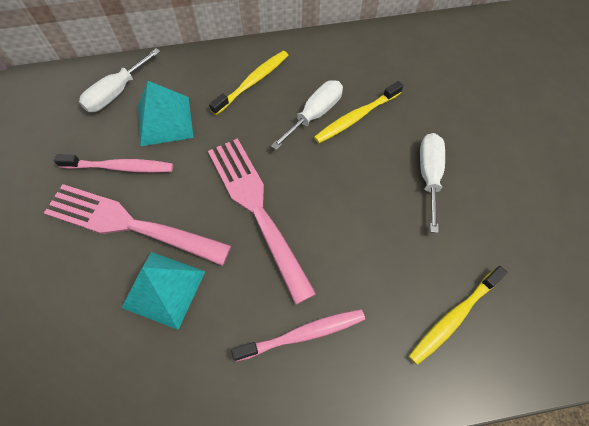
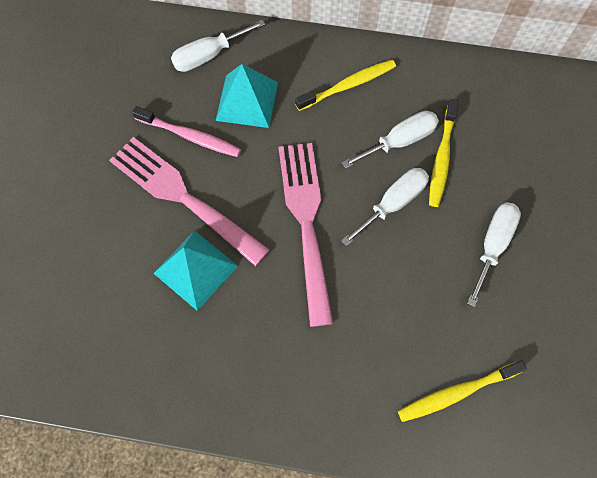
camera: 20 degrees right, 5 degrees up
(303, 334) = (307, 356): pink toothbrush -> none
(329, 168) = (393, 203): none -> white screwdriver
(356, 117) = (442, 158): yellow toothbrush -> yellow toothbrush turned 60 degrees counterclockwise

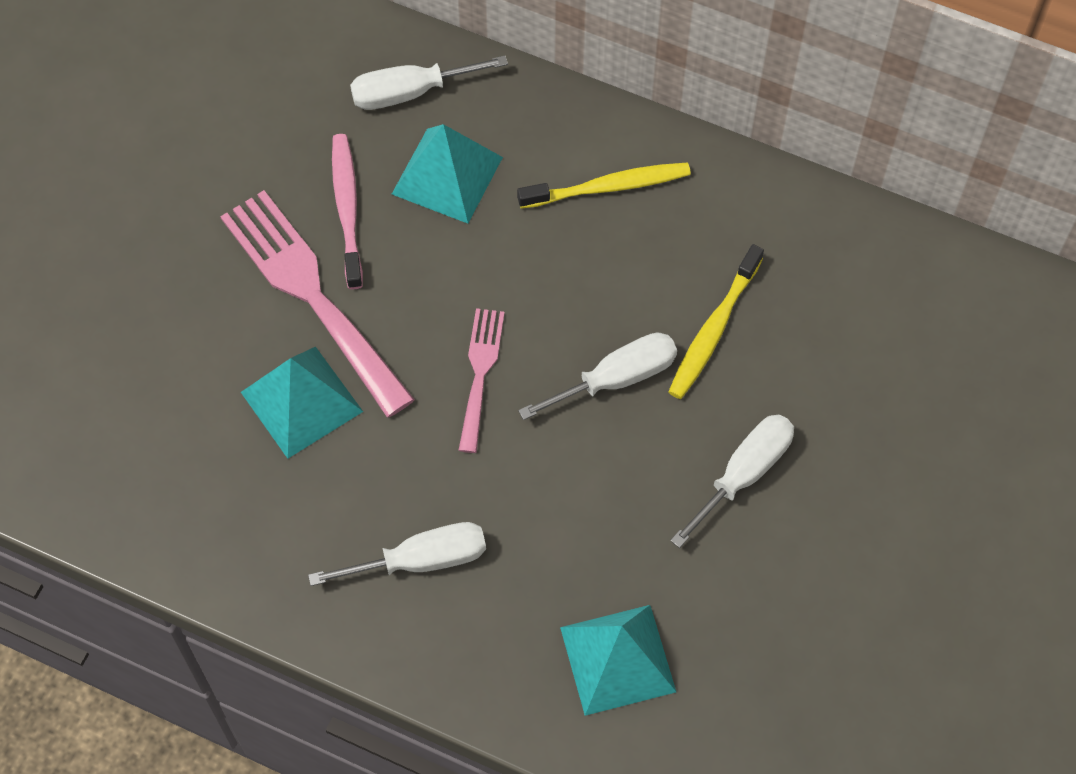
camera: 15 degrees right, 5 degrees down
(190, 136) = (347, 209): pink toothbrush -> pink toothbrush turned 135 degrees counterclockwise
(306, 221) = (480, 373): pink fork -> pink fork, size x0.54
(399, 141) = (658, 290): white screwdriver -> white screwdriver (421, 560)
(456, 392) = (618, 659): yellow toothbrush -> turquoise pyramid

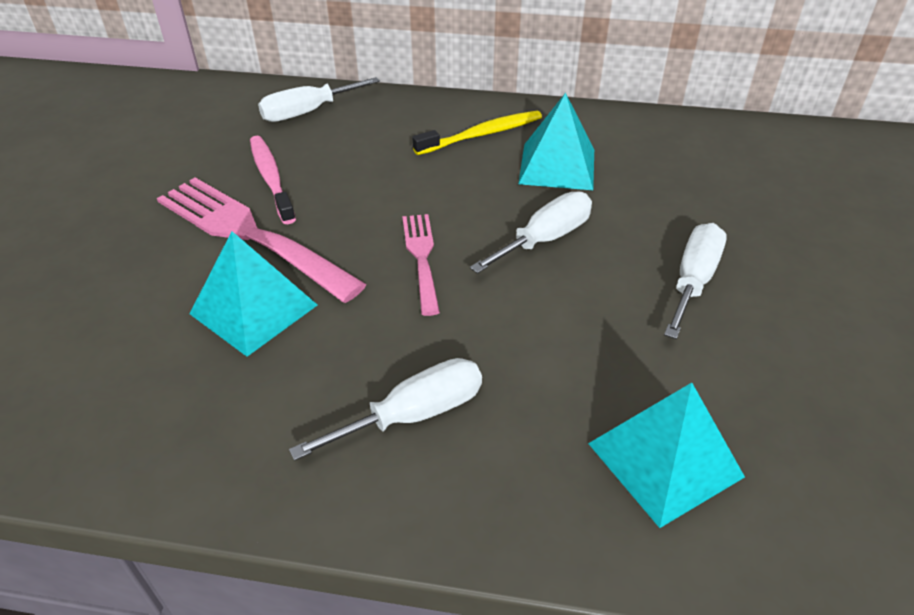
camera: 15 degrees left, 20 degrees down
(447, 175) = (350, 148): turquoise pyramid -> turquoise pyramid (557, 166)
(713, 330) = (609, 196): yellow toothbrush -> none

